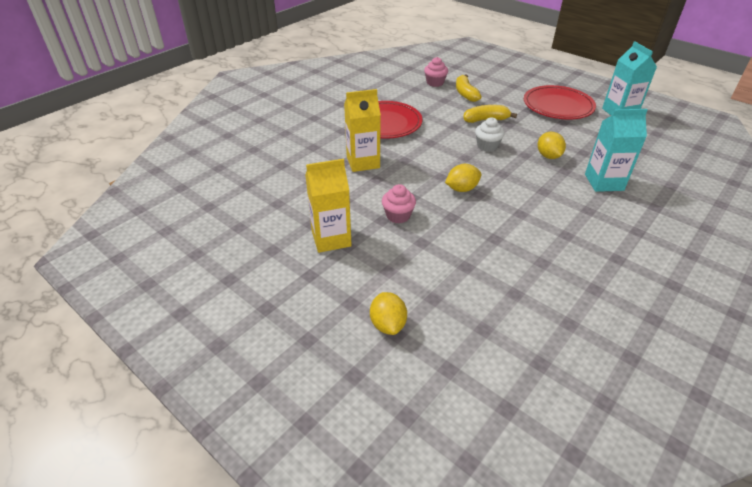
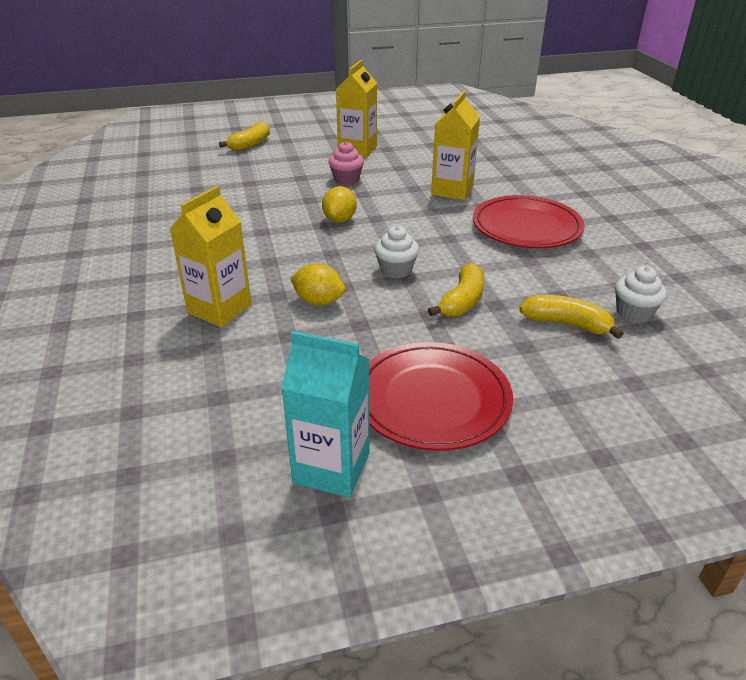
camera: 125 degrees right, 5 degrees down
(388, 324) = (250, 144): yellow lemon -> yellow banana
(435, 83) = (634, 313): pink cupcake -> white cupcake
(604, 182) = (219, 309): turquoise carton -> yellow carton

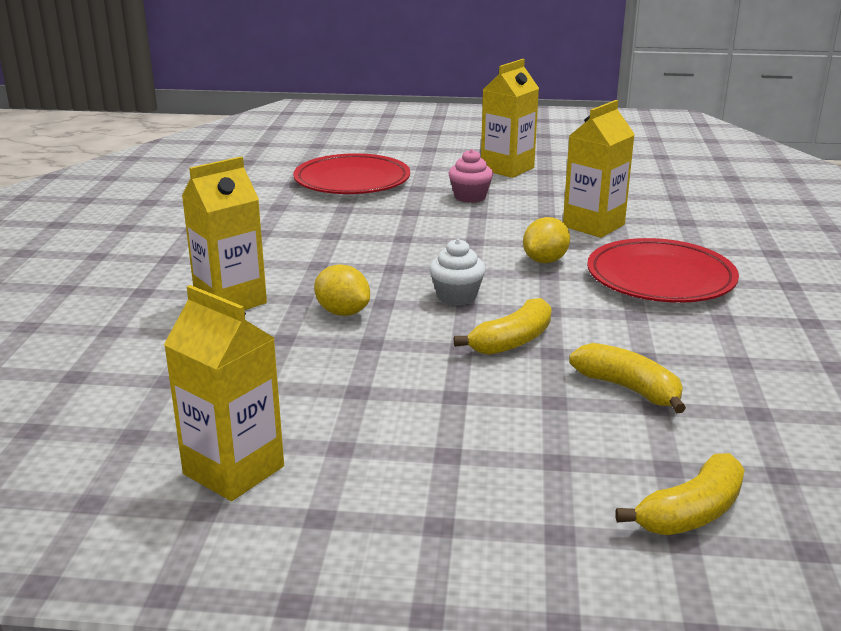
camera: 20 degrees right, 10 degrees down
(250, 144) = (385, 148): yellow banana -> yellow banana (691, 513)
(331, 468) = (233, 470): turquoise carton -> yellow carton
(340, 220) = (430, 236): yellow lemon -> yellow lemon (545, 260)
(432, 400) = (396, 432): red plate -> red plate (352, 181)
(634, 313) = (732, 394): white cupcake -> none

